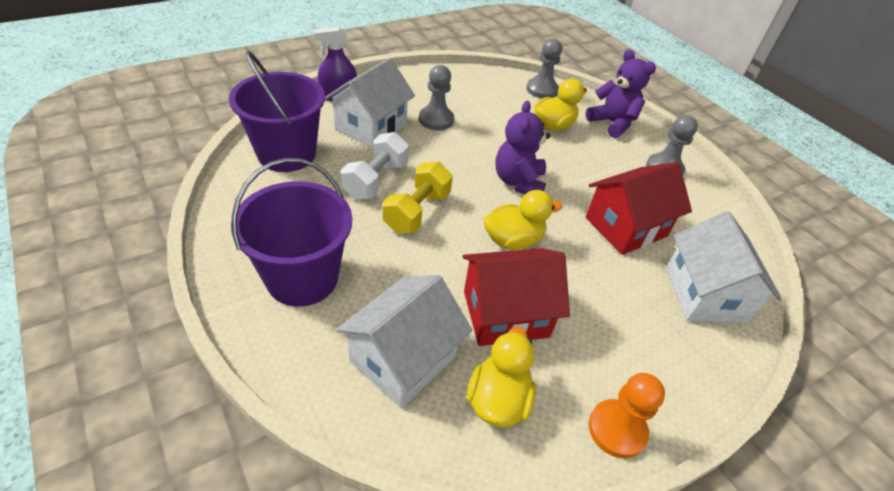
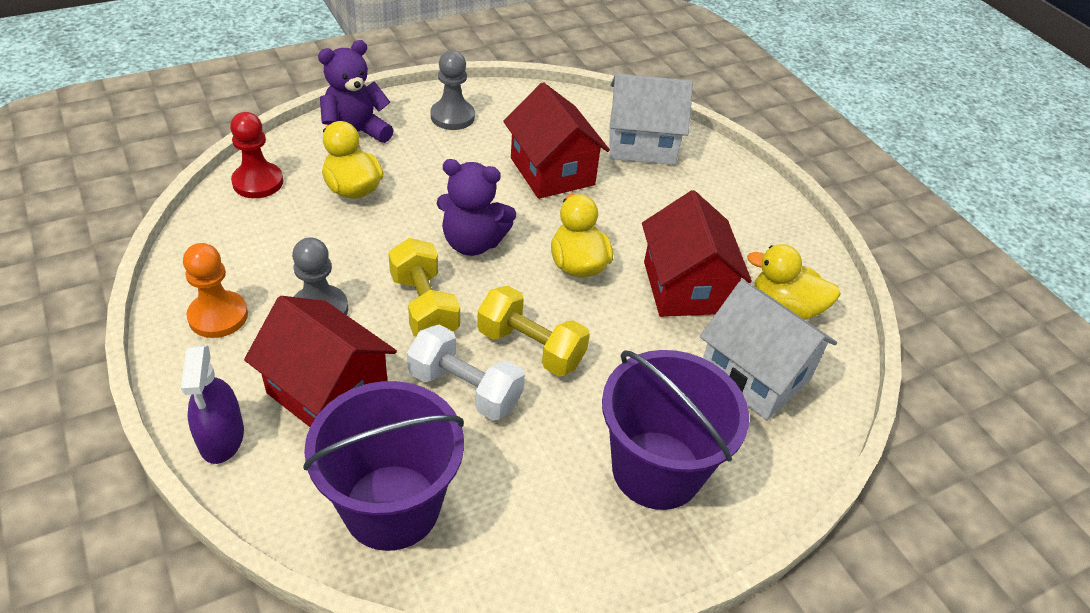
camera: 85 degrees left, 0 degrees up
(371, 127) = (328, 392): white house -> red house
(448, 161) = (424, 306): none -> yellow dumbbell
(542, 90) = (258, 182): grey pawn -> red pawn
(617, 429) = (796, 237): orange pawn -> orange pawn (218, 316)

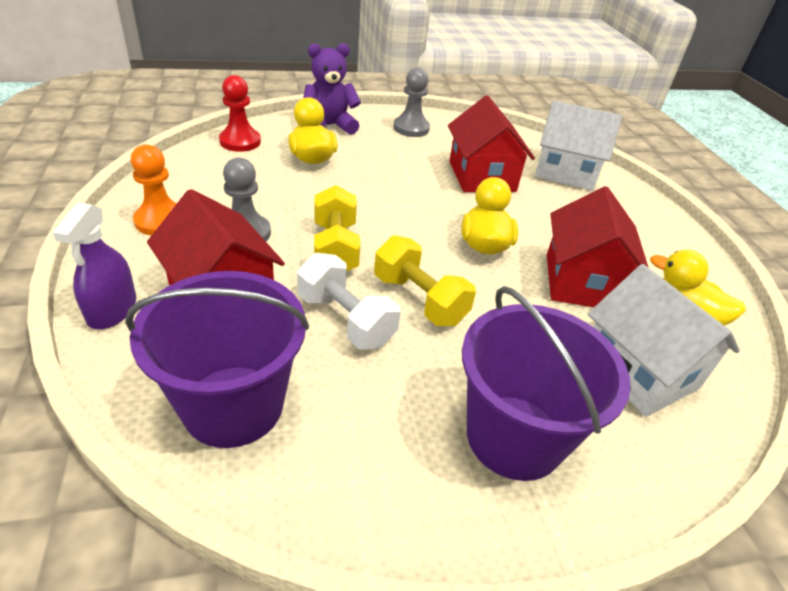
camera: 15 degrees right, 5 degrees down
(473, 243) = (396, 211): purple teddy bear -> none

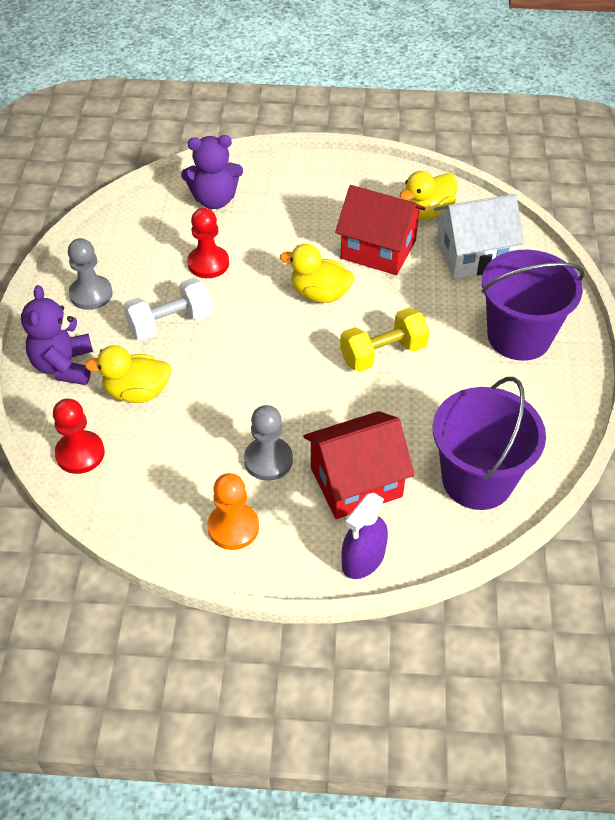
camera: 70 degrees left, 10 degrees up
(112, 309) = (363, 559): purple spray bottle -> purple spray bottle turned 105 degrees clockwise
(335, 248) = (305, 396): yellow dumbbell -> none
(345, 320) = (399, 404): white dumbbell -> white dumbbell (170, 323)
(482, 176) = (208, 263): red house -> red pawn
(566, 172) = (214, 200): white house -> purple teddy bear

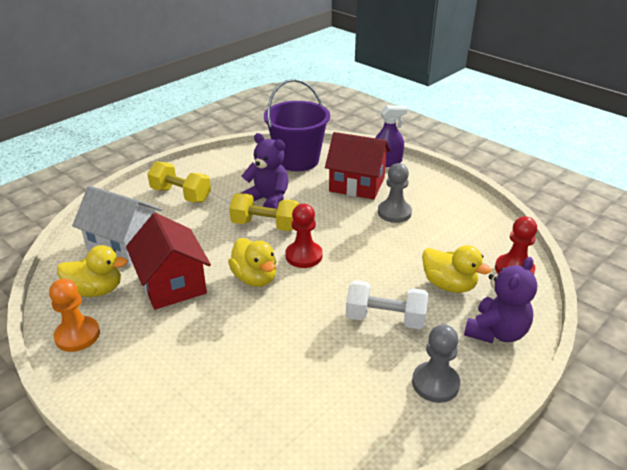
camera: 140 degrees left, 15 degrees down
(208, 263) = (308, 350): red pawn -> red pawn (304, 256)
(214, 200) = (232, 416): purple teddy bear -> purple teddy bear (268, 200)
(233, 527) = (441, 197): orange pawn -> orange pawn (77, 335)
(519, 336) = (181, 195): purple bucket -> yellow dumbbell

